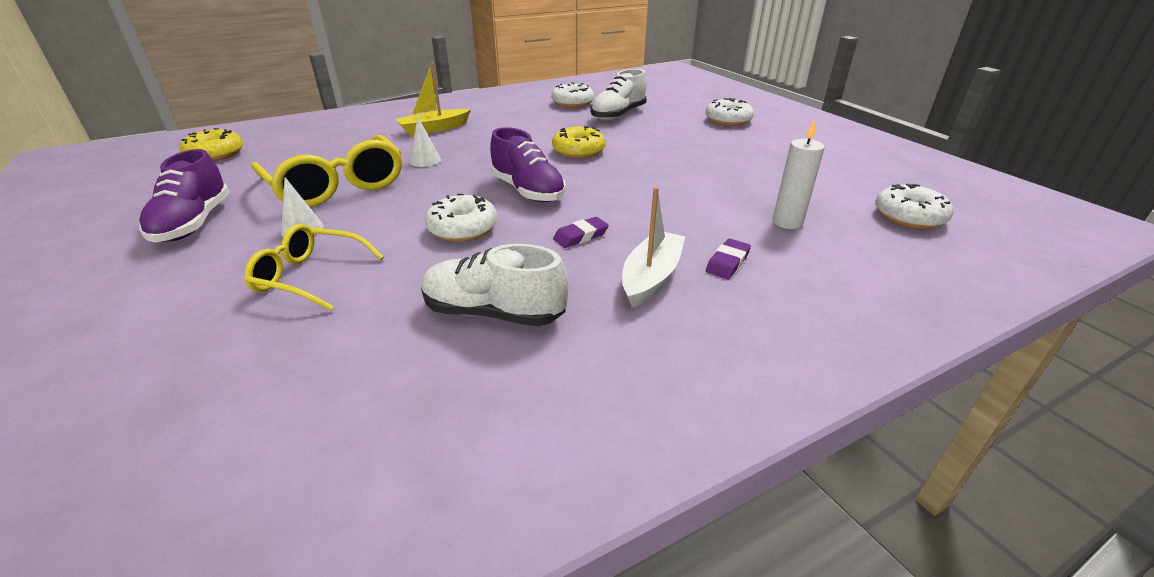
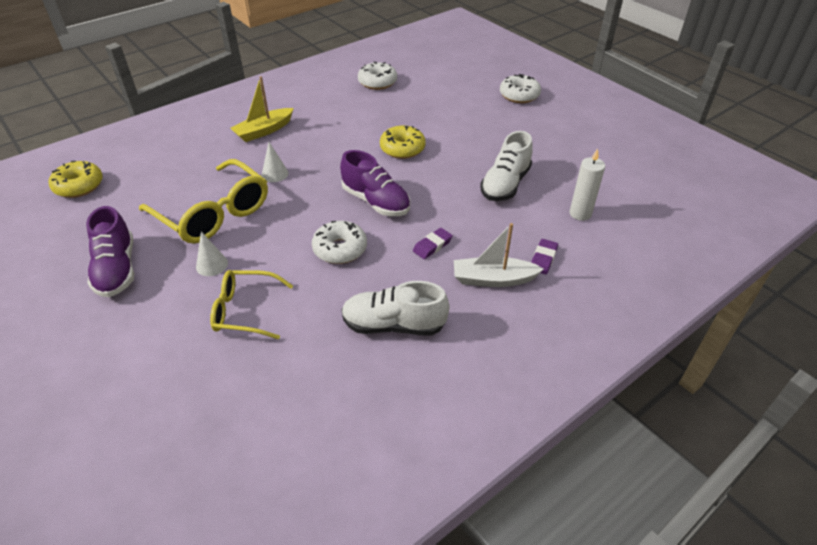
camera: 10 degrees left, 10 degrees up
(618, 115) = (423, 96): white shoe -> white shoe (505, 184)
(651, 277) = (493, 279): white boat -> white boat turned 105 degrees counterclockwise
(909, 217) = (665, 198): white donut -> none

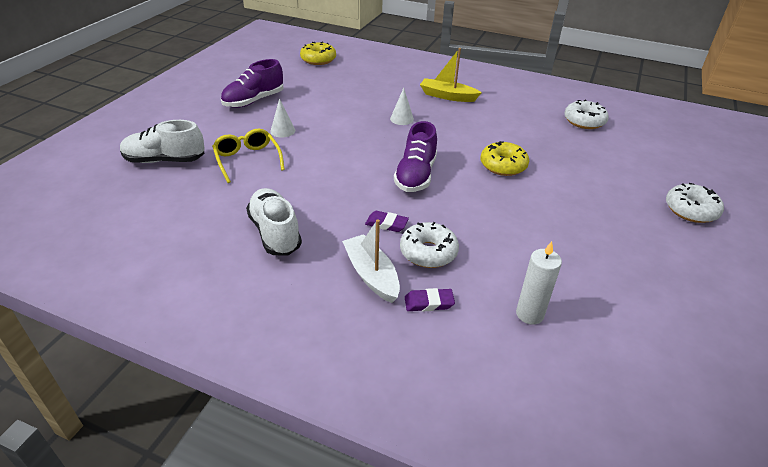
camera: 60 degrees right, 5 degrees down
(213, 213) = (334, 112): yellow glasses -> none
(340, 249) = (342, 177): white donut -> white donut (428, 252)
(505, 184) = (520, 244): white shoe -> white shoe (165, 160)

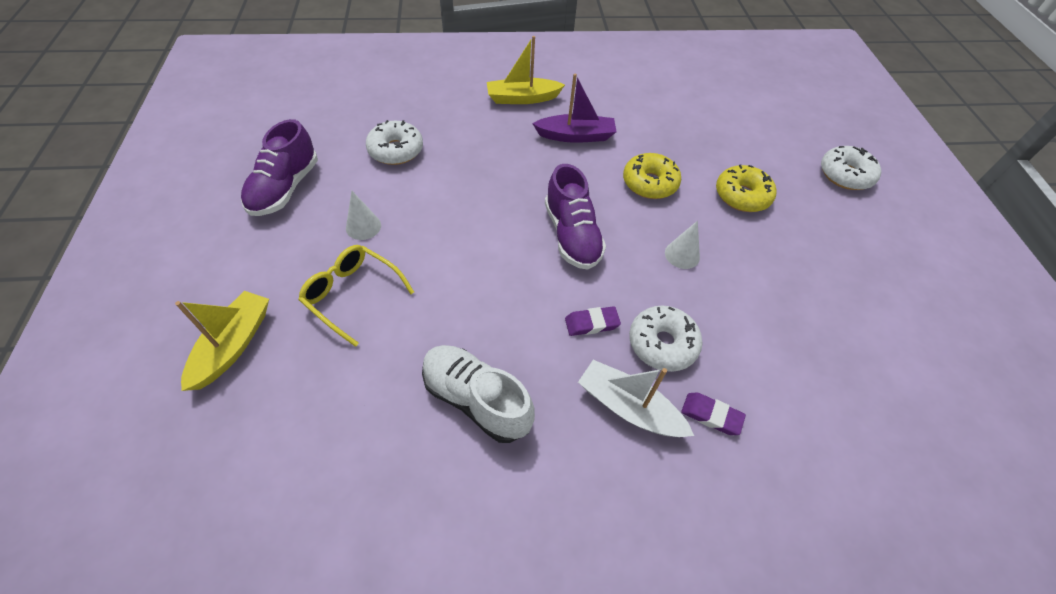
camera: 30 degrees left, 15 degrees up
(165, 160) = (233, 345): white shoe -> yellow boat
(318, 59) = (322, 86): yellow donut -> yellow donut (742, 196)
(402, 119) = (496, 152): white cone -> white cone (682, 255)
(429, 303) = (711, 415): purple eraser -> purple eraser turned 60 degrees clockwise
(469, 125) = (576, 136): none -> purple boat
(529, 314) = (807, 379): white candle -> none
(584, 121) = (682, 89): white donut -> white donut (396, 150)

